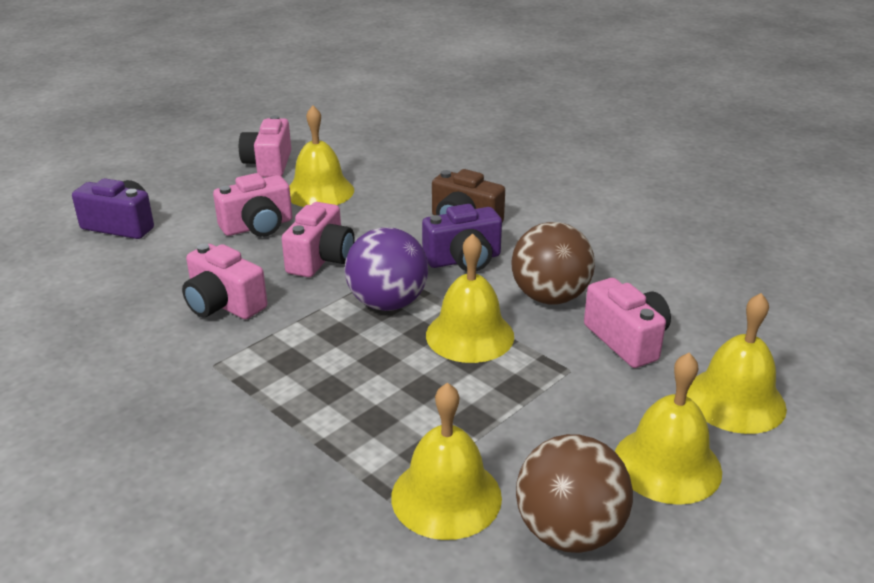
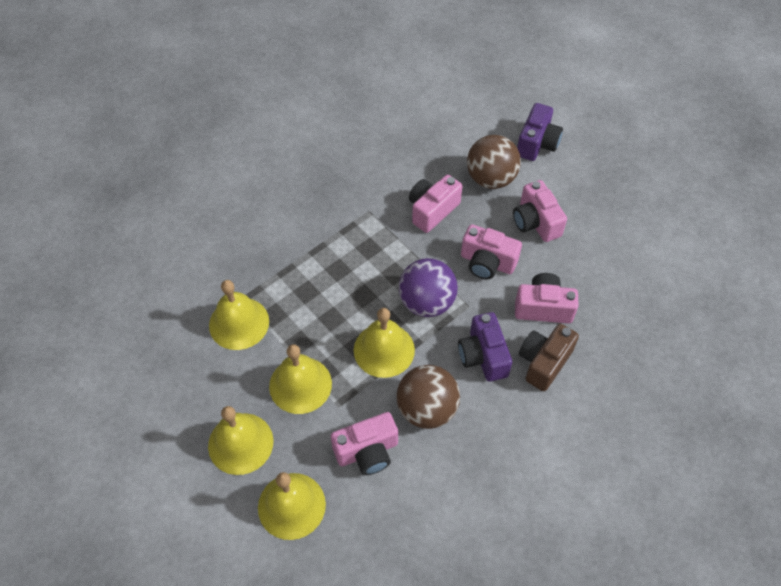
camera: 95 degrees right, 25 degrees up
(268, 164) = (643, 223): pink camera -> pink camera (543, 307)
(319, 191) = (595, 260): yellow bell -> yellow bell (300, 384)
(569, 532) = (201, 378): brown ball -> brown ball (491, 179)

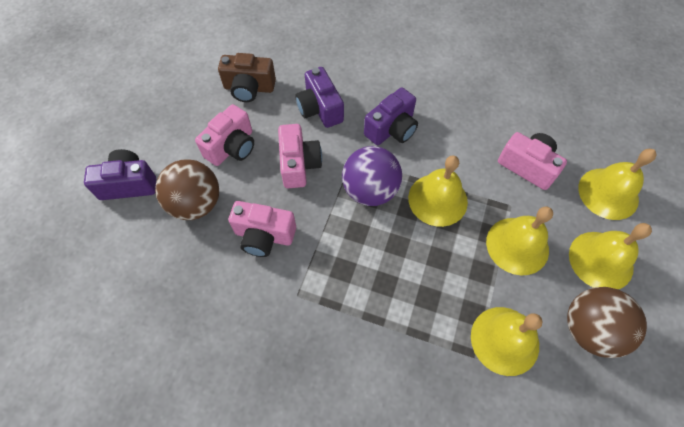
camera: 120 degrees left, 5 degrees up
(427, 409) = (463, 145): brown ball -> brown ball (589, 329)
(543, 307) = (320, 109): pink camera -> purple camera
(544, 362) = (369, 90): brown camera -> brown camera (249, 88)

